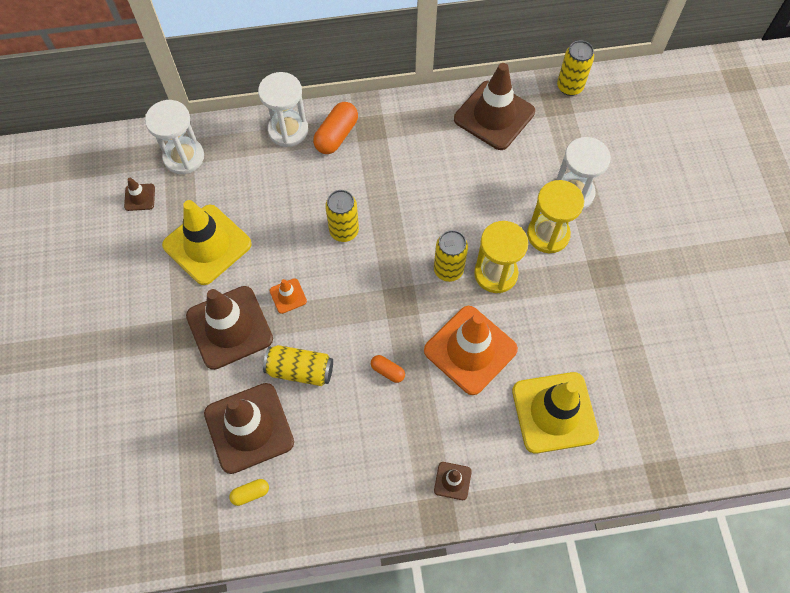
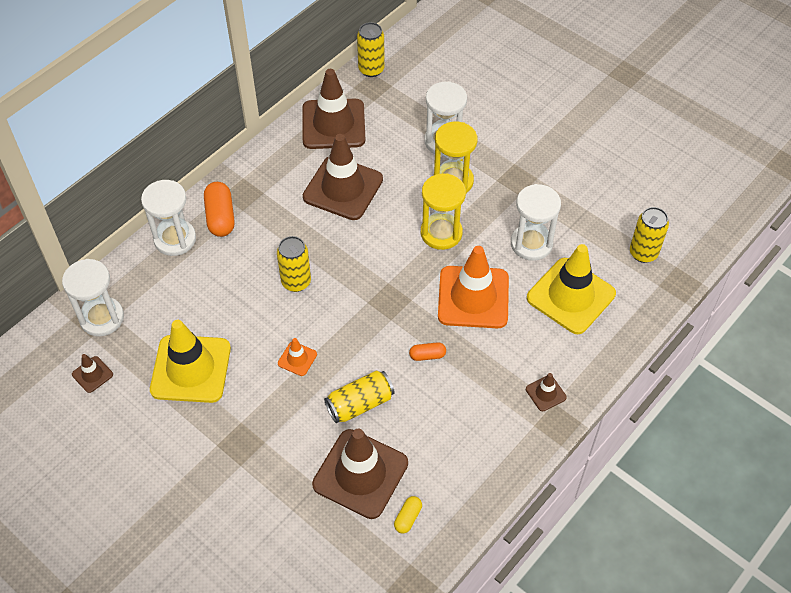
camera: 40 degrees left, 10 degrees down
(229, 327) = (272, 415): brown traffic cone -> brown traffic cone (343, 188)
(448, 270) = (404, 254): yellow can -> yellow can (643, 253)
(564, 339) = (531, 244): none -> white hourglass

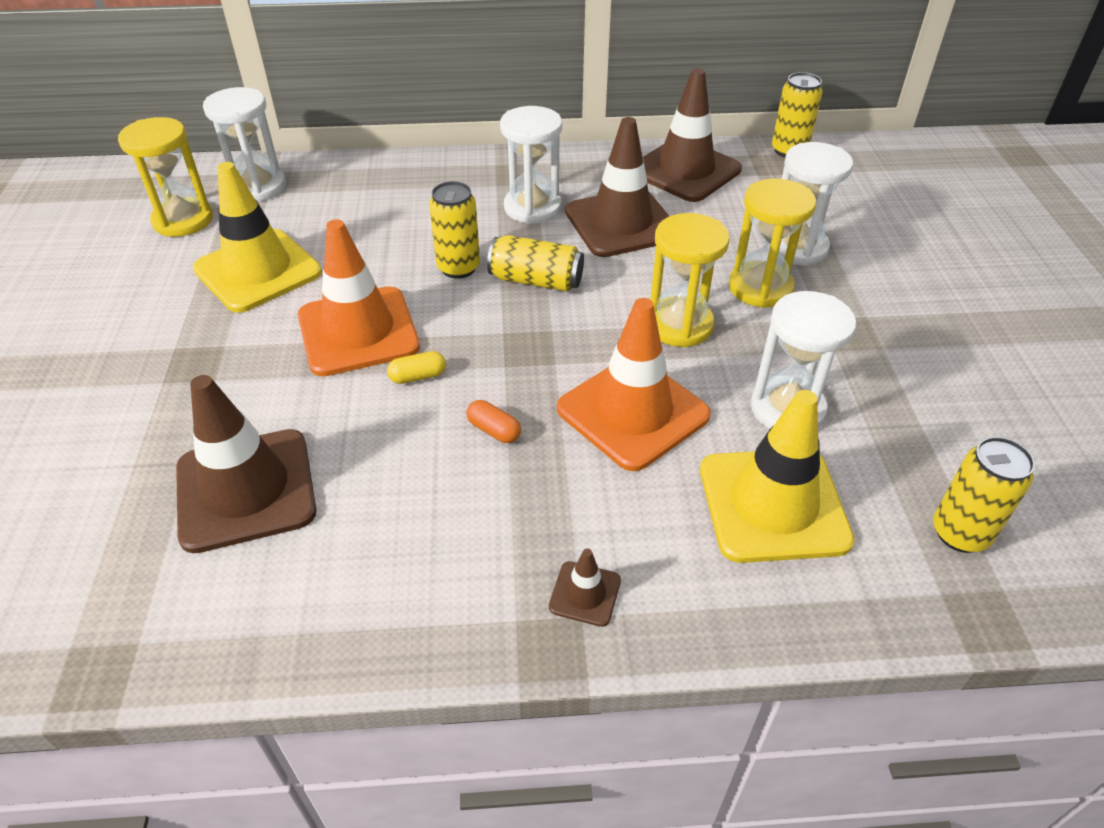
camera: 45 degrees right, 10 degrees down
(92, 374) = (183, 220): brown traffic cone -> yellow hourglass
(175, 239) = (405, 170): white hourglass -> white hourglass (532, 208)
(220, 217) = (468, 178): orange capsule -> none
(297, 359) = (358, 331): orange traffic cone -> orange traffic cone, size x2.28
(360, 404) = (352, 420): yellow can -> yellow can (536, 280)
(408, 518) = (216, 586): yellow capsule -> yellow capsule (418, 376)

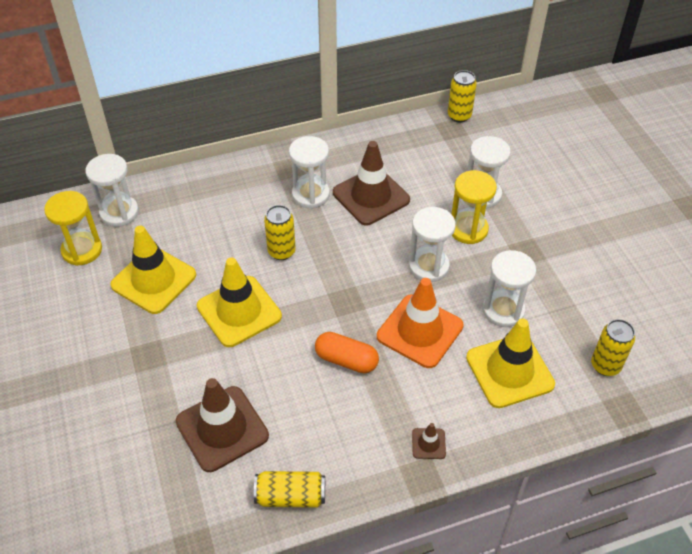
camera: 15 degrees left, 5 degrees up
(358, 331) = (239, 311): orange traffic cone -> yellow traffic cone
(418, 376) = (288, 335): yellow capsule -> none
(494, 430) = (346, 360): orange capsule -> orange capsule, size x1.83
(536, 280) = (333, 251): yellow can -> yellow can (290, 496)
(679, 325) = (428, 266): yellow hourglass -> white hourglass
(685, 170) = (398, 145): brown traffic cone -> none

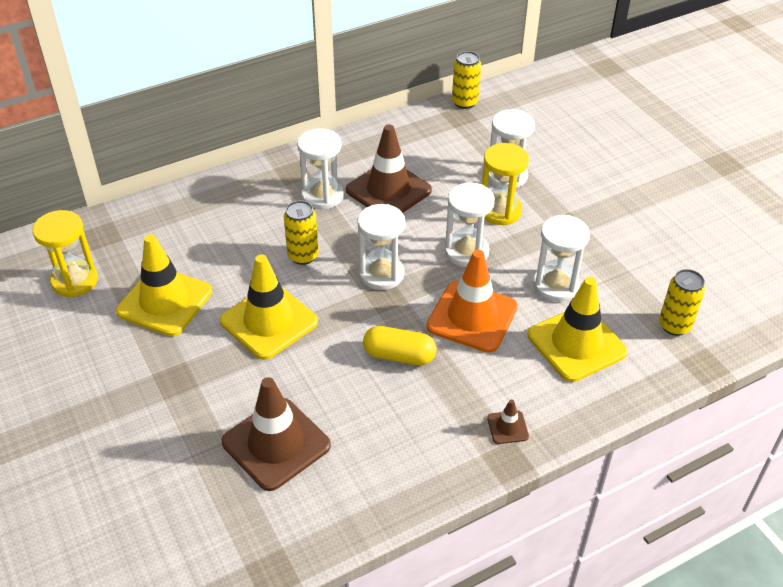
camera: 10 degrees left, 5 degrees down
(119, 212) = (110, 237): white hourglass -> white hourglass (381, 274)
(290, 496) = (369, 502): yellow can -> none
(346, 360) = (399, 355): orange capsule -> yellow capsule

